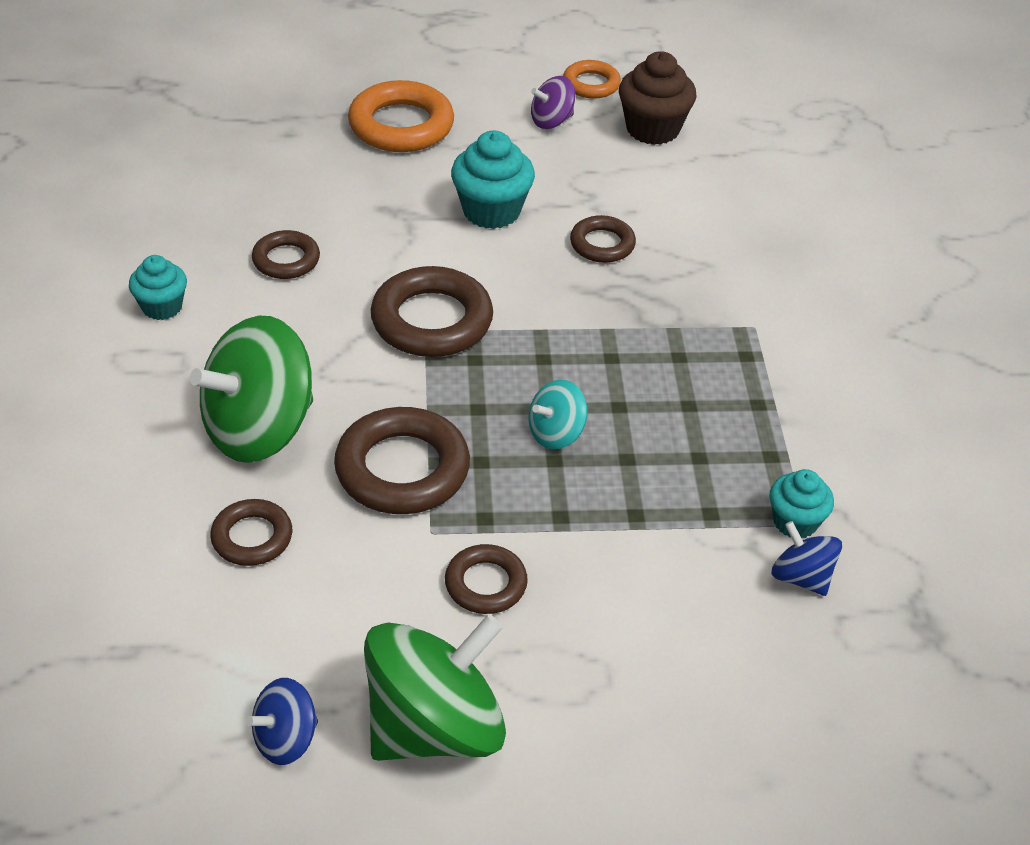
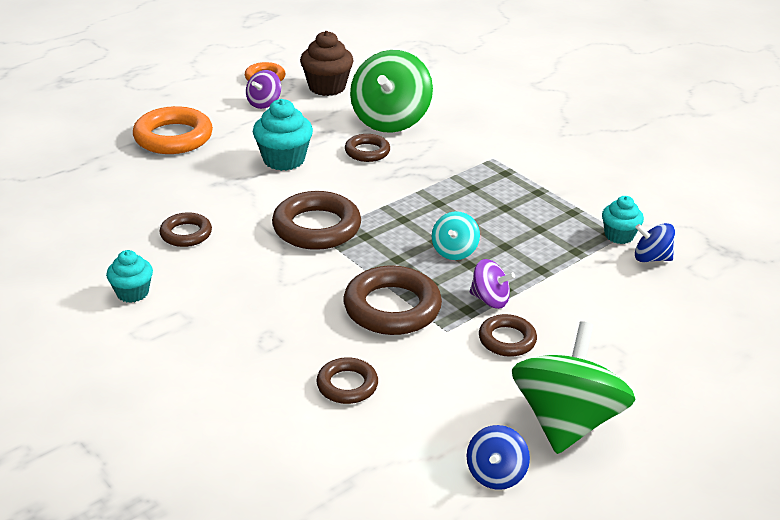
camera: 35 degrees left, 10 degrees down
(260, 429) = (281, 328): green spinning top -> green spinning top (390, 120)
(525, 521) = (490, 300): none -> purple spinning top

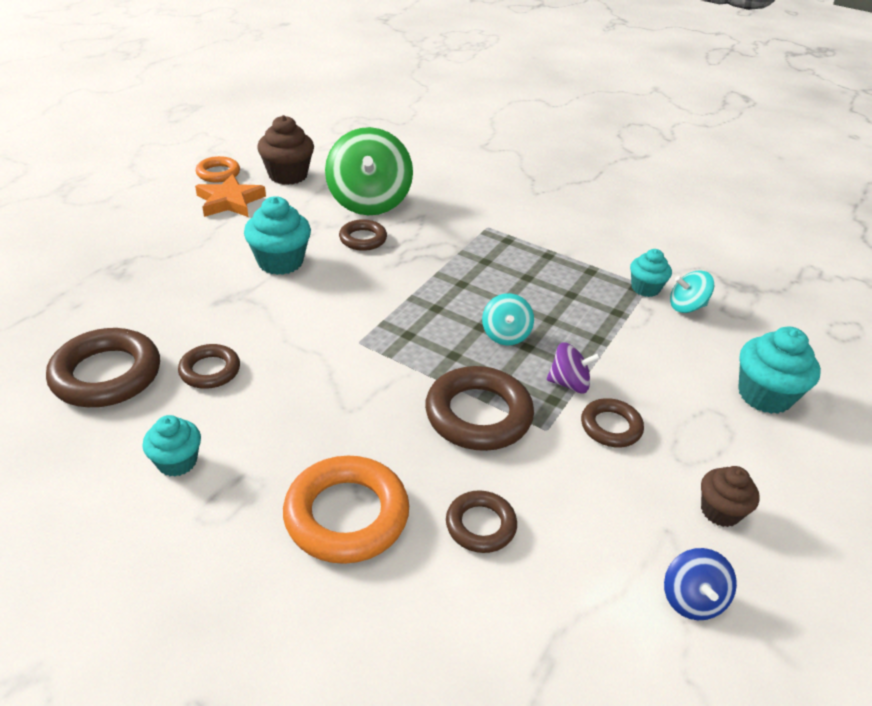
camera: 20 degrees left, 5 degrees up
(173, 137) = (145, 255): orange ring -> orange ring (346, 515)
(264, 103) = (230, 201): purple spinning top -> orange star
(316, 227) = (352, 334): brown ring -> brown ring (106, 375)
(566, 421) = (720, 511): green spinning top -> brown cupcake
(651, 258) = (686, 306): blue spinning top -> turquoise spinning top
(677, 345) = (764, 395): none -> turquoise cupcake

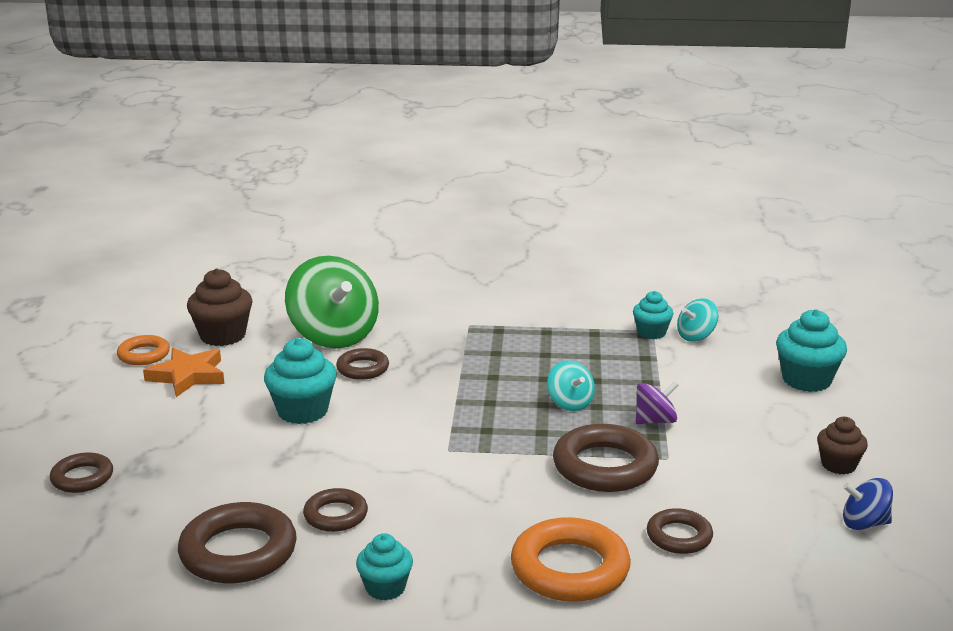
camera: 25 degrees left, 15 degrees down
(611, 427) = (714, 439): brown ring -> brown ring (82, 478)
(692, 599) = (864, 523): blue spinning top -> blue spinning top turned 120 degrees clockwise

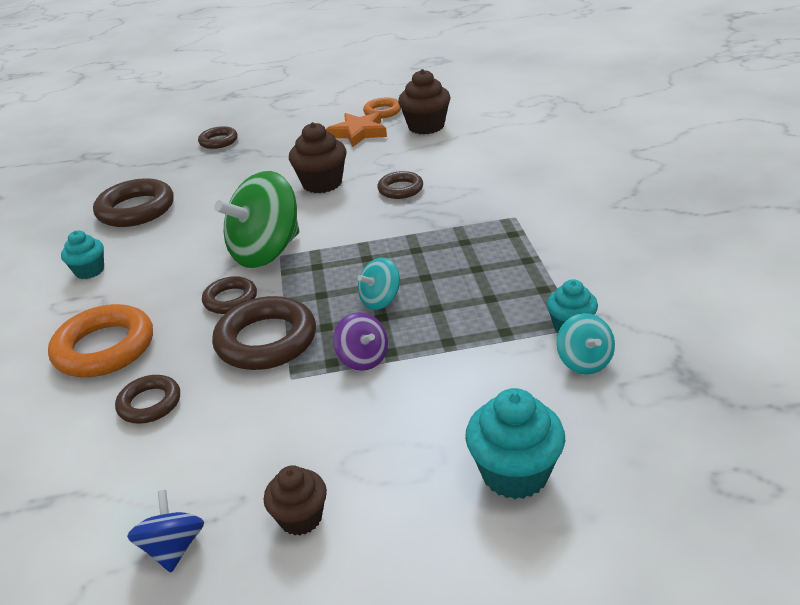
camera: 80 degrees right, 10 degrees up
(302, 411) = (322, 183): turquoise cupcake -> brown cupcake
(333, 336) = (452, 164): green spinning top -> green spinning top (266, 252)
(335, 515) = (180, 231): brown ring -> brown ring (230, 299)
(696, 336) = (584, 362): turquoise spinning top -> turquoise spinning top turned 150 degrees counterclockwise

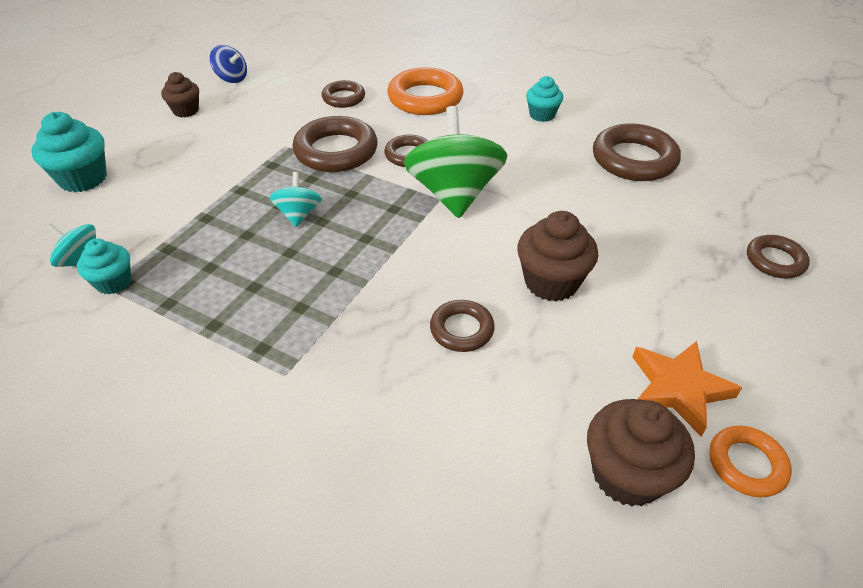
camera: 125 degrees right, 10 degrees up
(363, 359) = (253, 177): purple spinning top -> none

